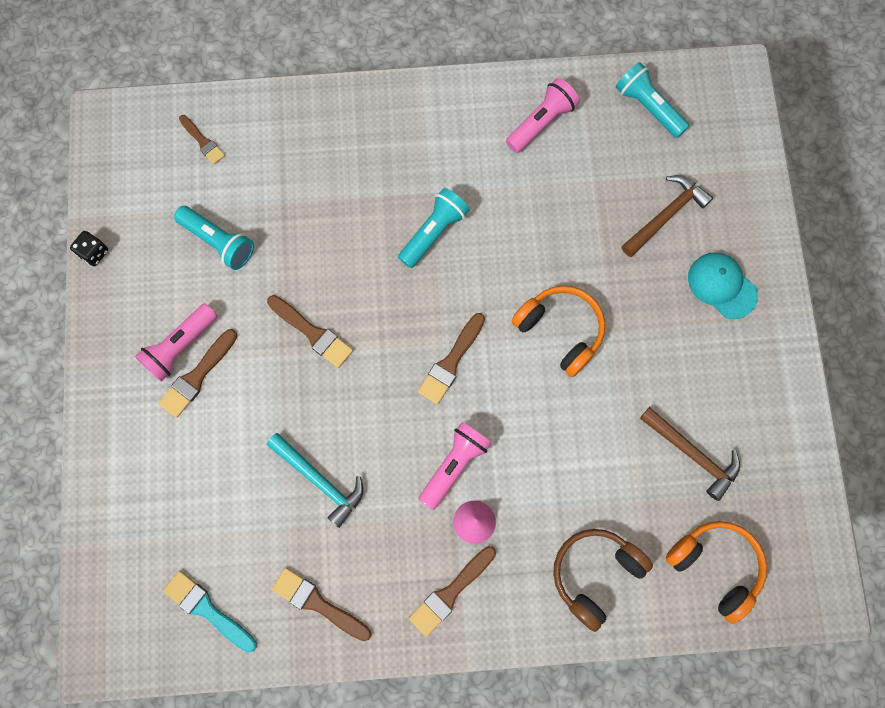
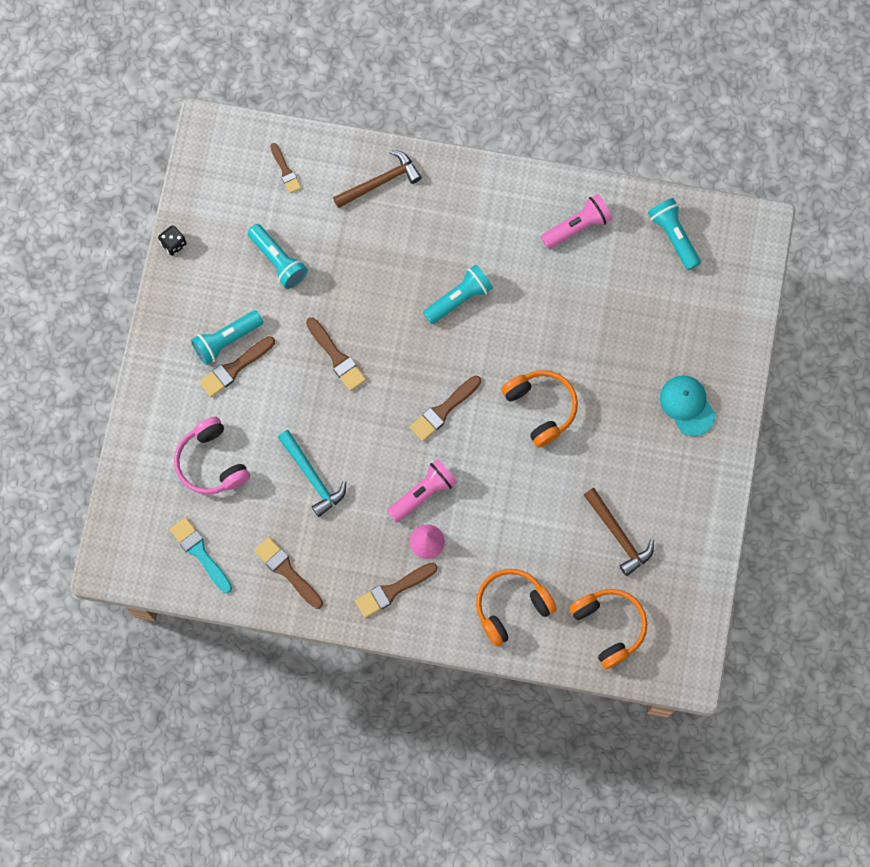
camera: 15 degrees right, 0 degrees up
(180, 346) = (226, 340): pink flashlight -> turquoise flashlight
(195, 495) = (211, 462): none -> pink headphones
(595, 574) = (511, 607): brown headphones -> orange headphones
(666, 215) = (659, 334): brown hammer -> brown hammer (380, 182)

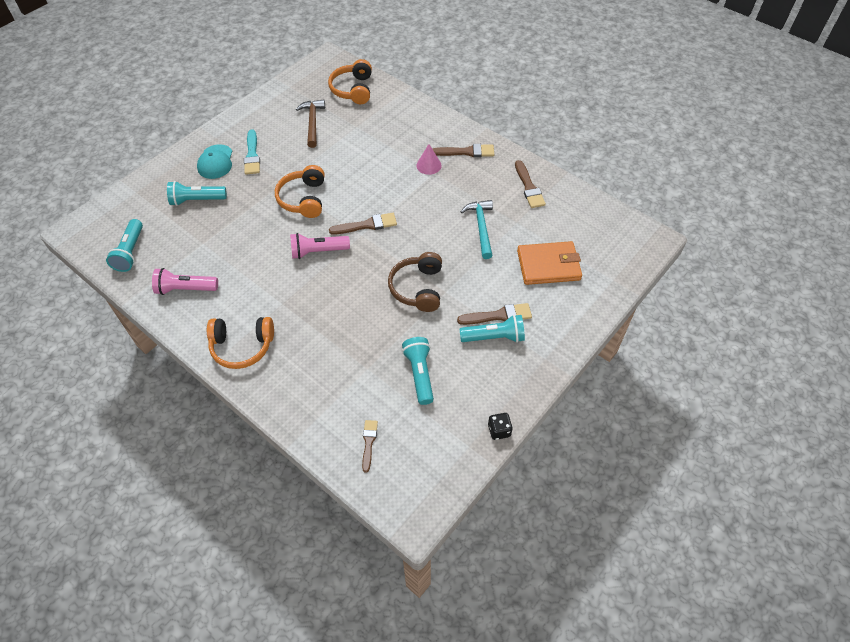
camera: 150 degrees left, 20 degrees down
(200, 553) = (583, 219): turquoise brush -> turquoise brush (252, 155)
(211, 462) = (548, 265): pink headphones -> orange wallet
(337, 357) = (418, 288): brown brush -> brown headphones
(380, 182) = (299, 393): brown hammer -> none
(423, 493) = (413, 189): pink flashlight -> pink flashlight (318, 251)
(459, 298) = (304, 284): turquoise flashlight -> turquoise flashlight (197, 200)
(511, 607) = (401, 118): orange headphones -> orange headphones (242, 346)

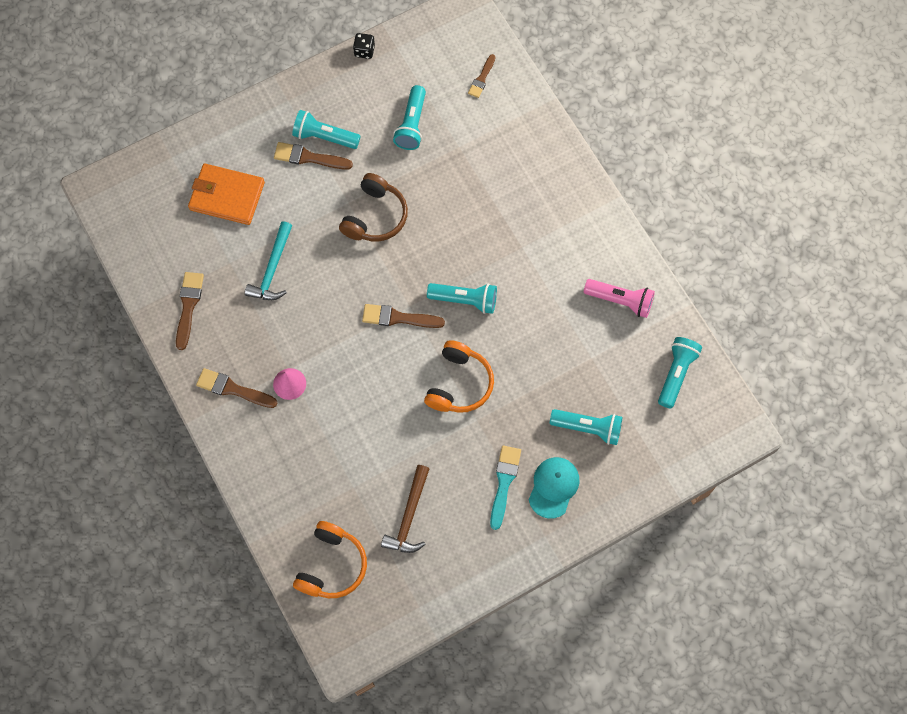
camera: 160 degrees left, 15 degrees up
(242, 346) = (574, 210): orange headphones -> none
(318, 251) = (465, 300): pink flashlight -> turquoise flashlight

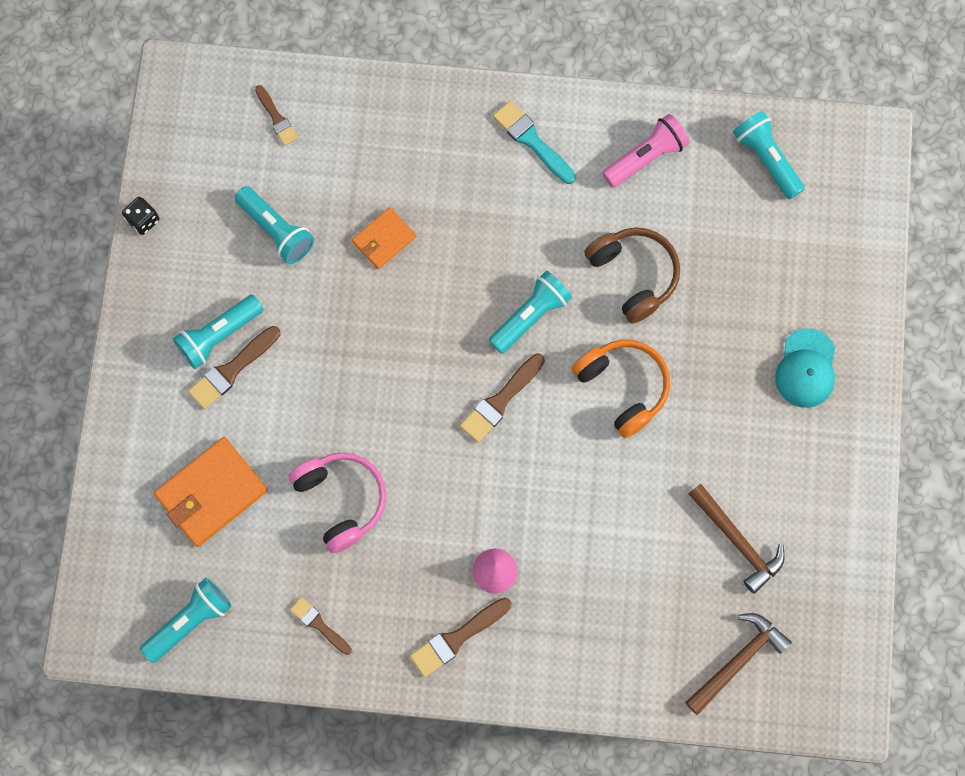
camera: 55 degrees left, 5 degrees up
(188, 306) = (319, 624): brown brush -> brown brush, size x0.66
(272, 269) = (341, 500): turquoise hammer -> pink headphones
(332, 565) = (738, 660): orange headphones -> brown hammer
(375, 216) = (360, 345): brown headphones -> brown headphones (634, 275)
(451, 186) = (384, 239): none -> orange wallet
(504, 482) = (766, 416): turquoise brush -> turquoise brush (531, 140)
(553, 487) = (806, 368): turquoise cap -> turquoise cap turned 135 degrees counterclockwise
(588, 428) = (765, 288): turquoise flashlight -> turquoise flashlight (190, 621)

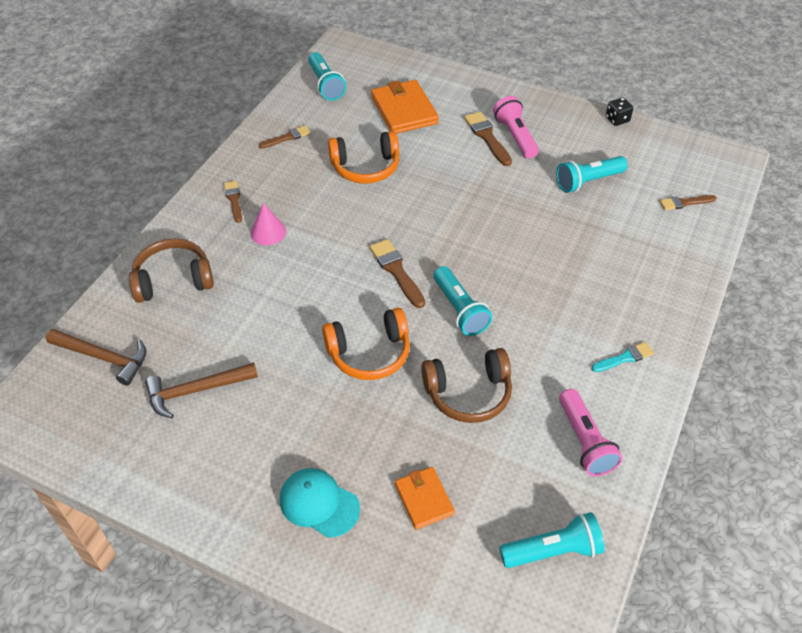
camera: 110 degrees right, 25 degrees down
(219, 335) = (515, 136): turquoise flashlight -> pink flashlight
(341, 500) = (365, 167): pink headphones -> orange headphones
(384, 239) = (560, 238): orange wallet -> orange wallet (424, 499)
(457, 638) = (234, 200): brown brush -> brown brush, size x0.66
(531, 140) = (625, 358): turquoise brush -> turquoise brush, size x0.66
(607, 644) = (173, 280): none -> brown headphones
(738, 660) = (104, 358): brown hammer -> brown hammer turned 45 degrees counterclockwise

